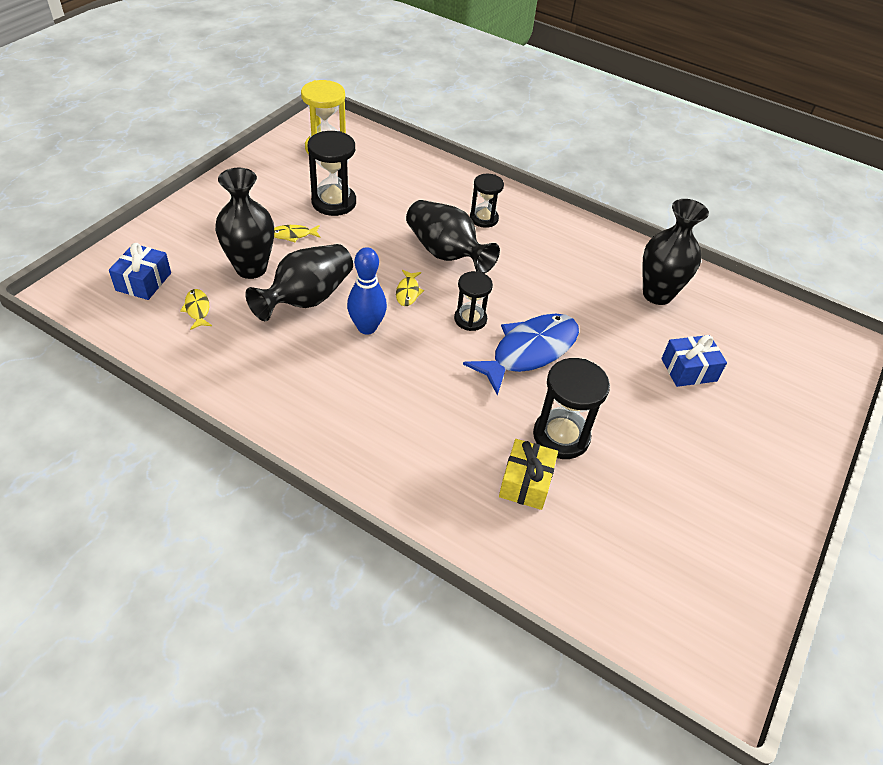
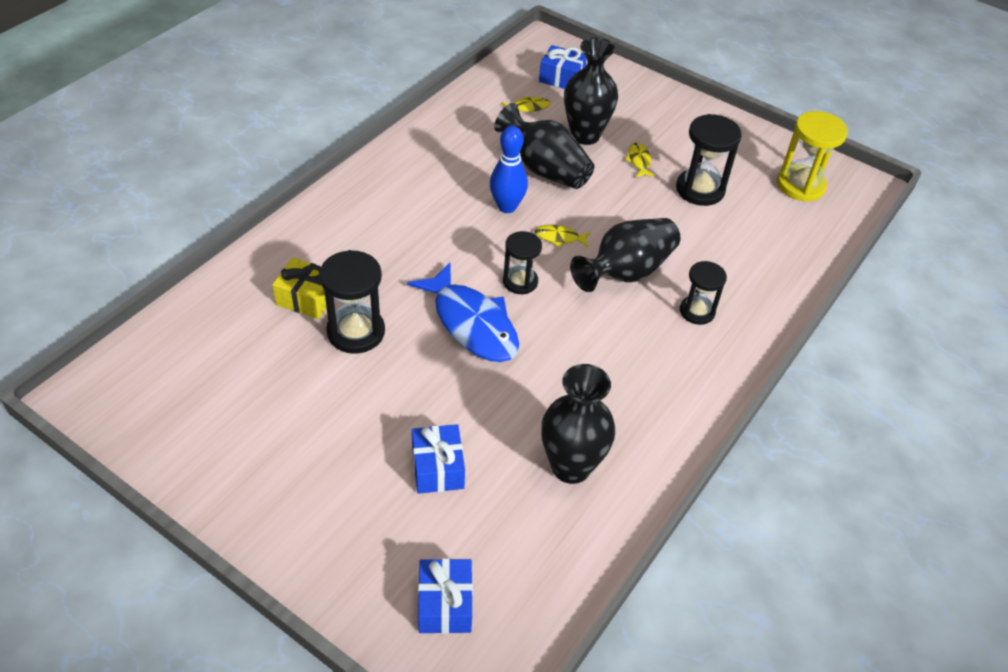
camera: 95 degrees right, 0 degrees up
(798, 362) = (445, 604): none -> blue gift

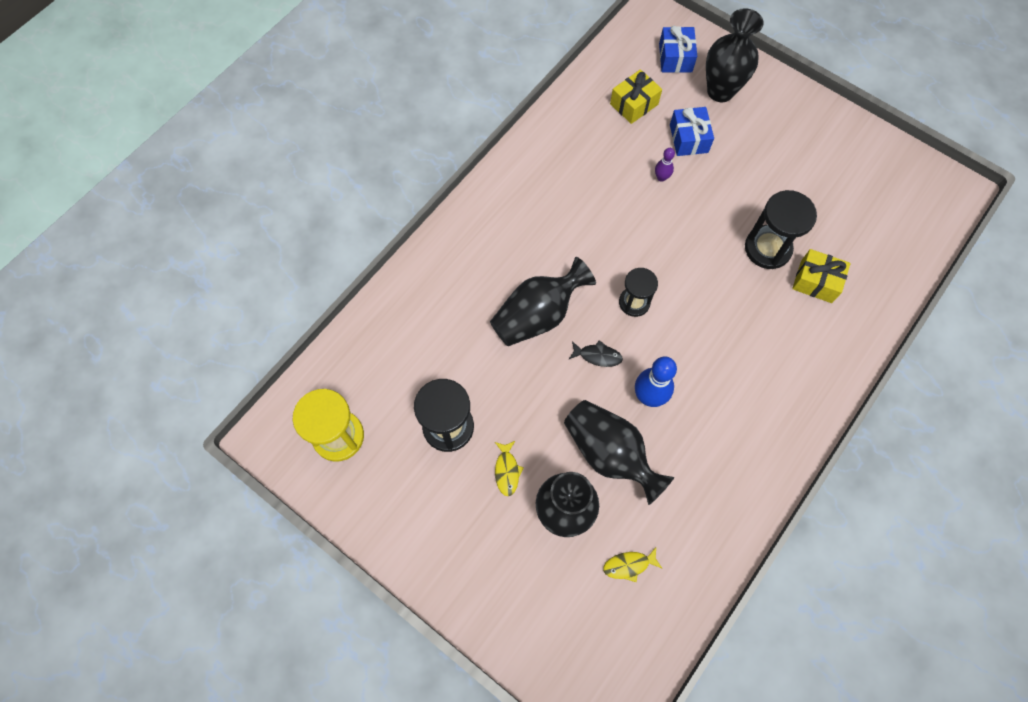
camera: 175 degrees left, 20 degrees up
(472, 324) = (673, 257): blue fish -> none
(481, 415) = (661, 177): none -> purple bowling pin
(515, 521) = (634, 104): none -> yellow gift
(559, 238) = (597, 356): yellow fish -> black fish
(561, 78) = (587, 630): blue gift -> none
(571, 467) = (596, 140): black vase -> black vase (720, 91)
(697, 311) = (481, 273): black hourglass -> none

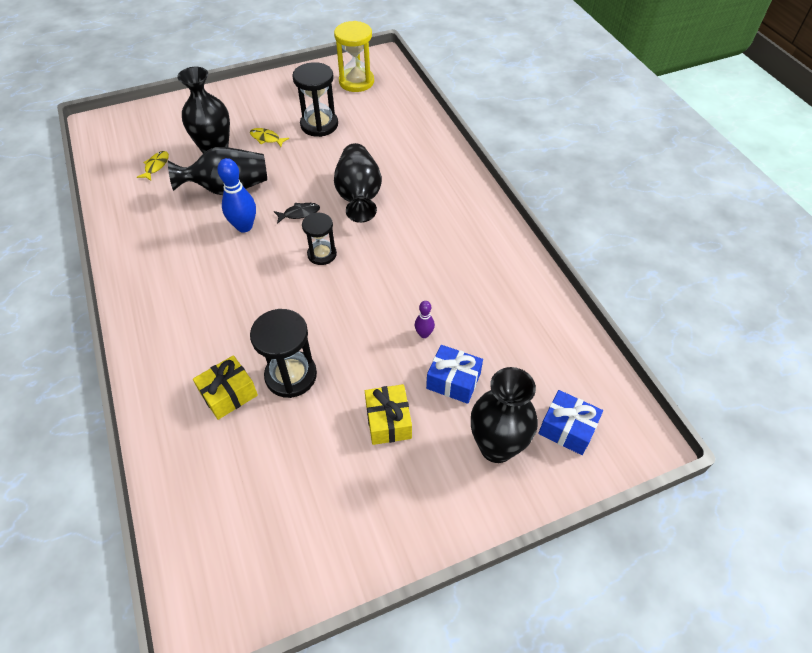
camera: 120 degrees right, 15 degrees down
(597, 356) = (299, 213): black fish -> black fish turned 150 degrees counterclockwise
(634, 104) = (523, 357): yellow gift -> yellow gift (388, 421)

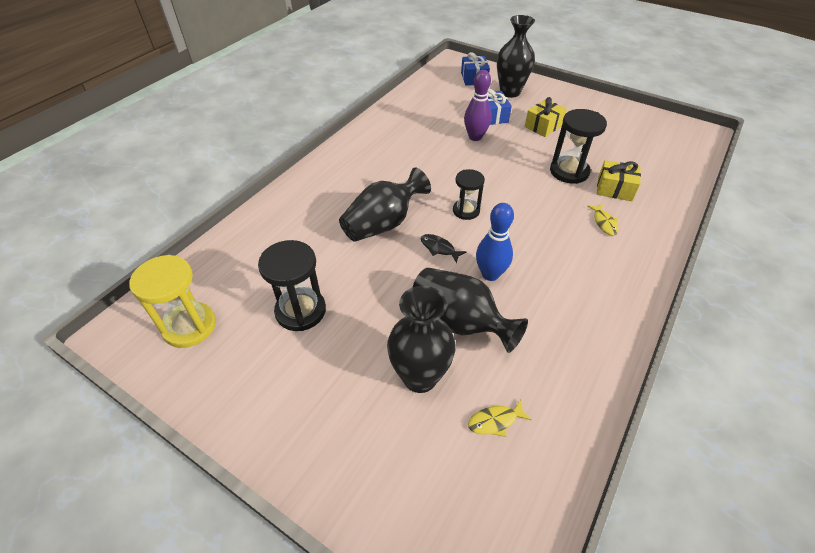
camera: 125 degrees left, 5 degrees down
(266, 138) = (359, 343): yellow fish -> yellow fish (604, 223)
(424, 334) = (475, 137): purple bowling pin -> purple bowling pin, size x1.85

